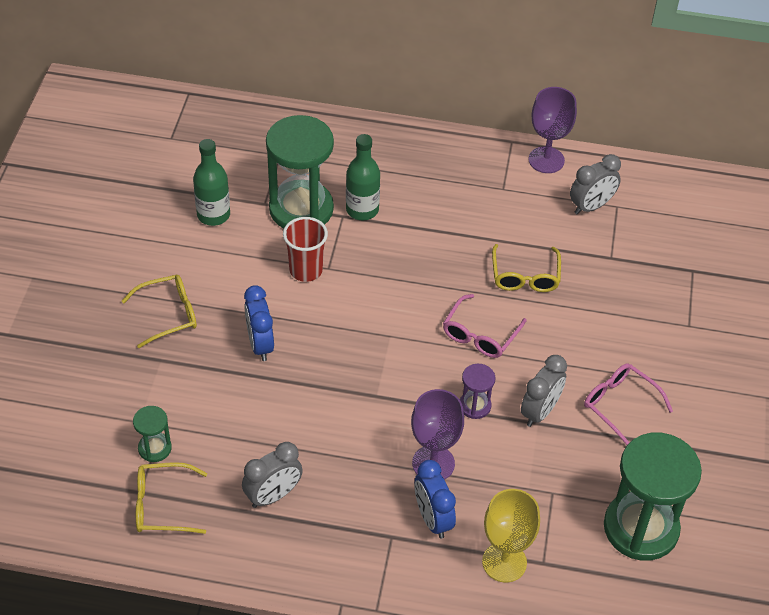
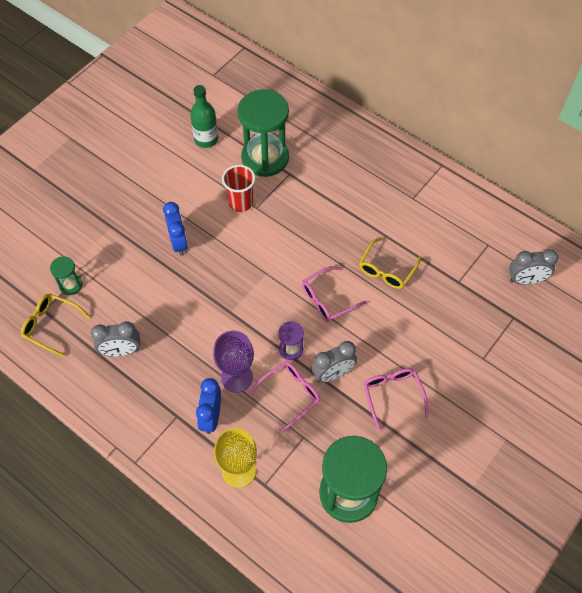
camera: 30 degrees right, 10 degrees up
(168, 314) = (135, 197): yellow glasses -> none
(260, 344) = (179, 242): blue clock -> blue clock turned 150 degrees clockwise
(362, 210) = (305, 175): green bottle -> none
(507, 454) = (290, 394): none -> pink glasses
(546, 160) = (458, 189): purple goblet -> none
(591, 206) = (468, 237): grey clock -> grey clock (526, 280)

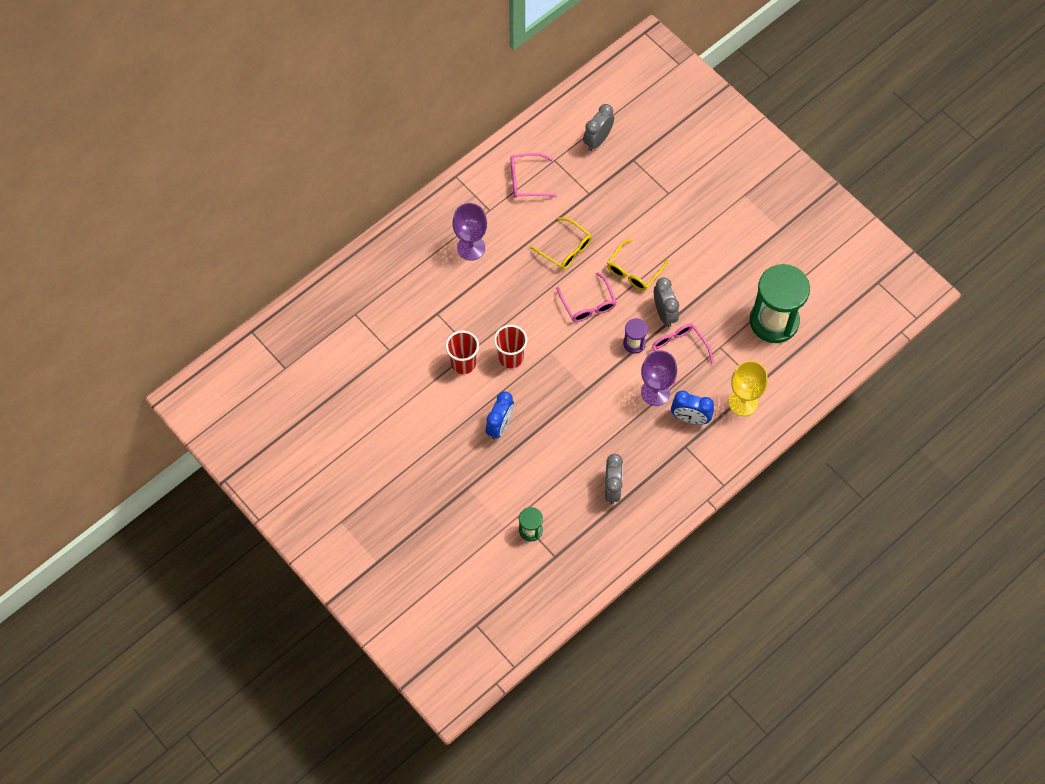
camera: 80 degrees left, 5 degrees up
(51, 325) = (574, 550): yellow glasses -> yellow glasses (634, 271)
(179, 242) = (500, 426): blue clock -> blue clock turned 120 degrees clockwise
(206, 139) = (374, 385): green bottle -> none
(254, 240) = (510, 357): none -> red cup
(265, 158) = (412, 333): green hourglass -> none
(367, 189) = (471, 247): none -> purple goblet
(393, 395) = (692, 270): pink glasses -> pink glasses (526, 180)
(526, 280) = (597, 140): grey clock -> grey clock turned 150 degrees counterclockwise

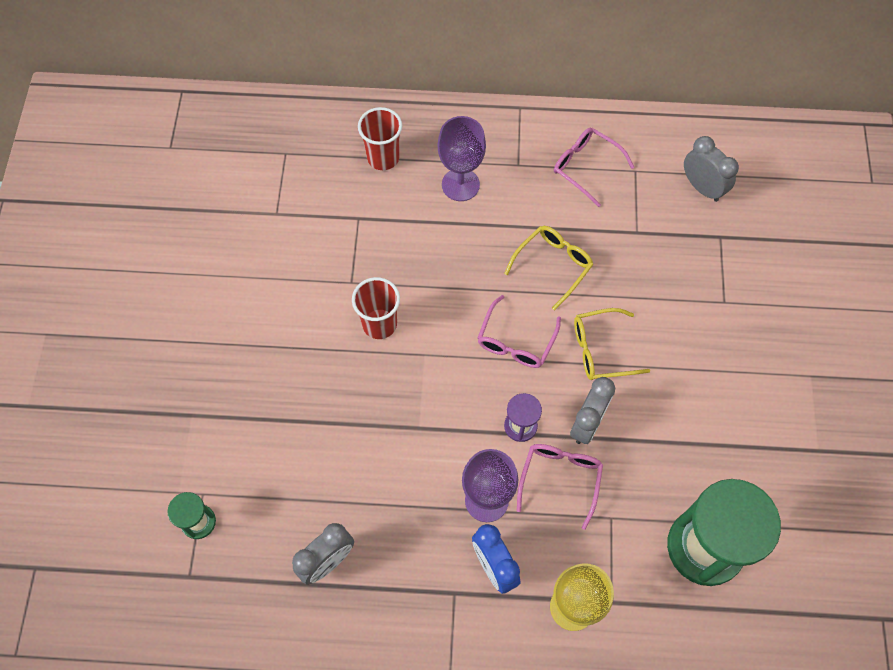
camera: 45 degrees right, 0 degrees up
(463, 363) = (328, 288): red cup -> red cup (383, 158)
(500, 426) = (292, 383): blue clock -> none
(565, 249) = (553, 266): yellow glasses -> yellow glasses turned 135 degrees counterclockwise
(597, 140) = (702, 187): grey clock -> grey clock turned 60 degrees clockwise

